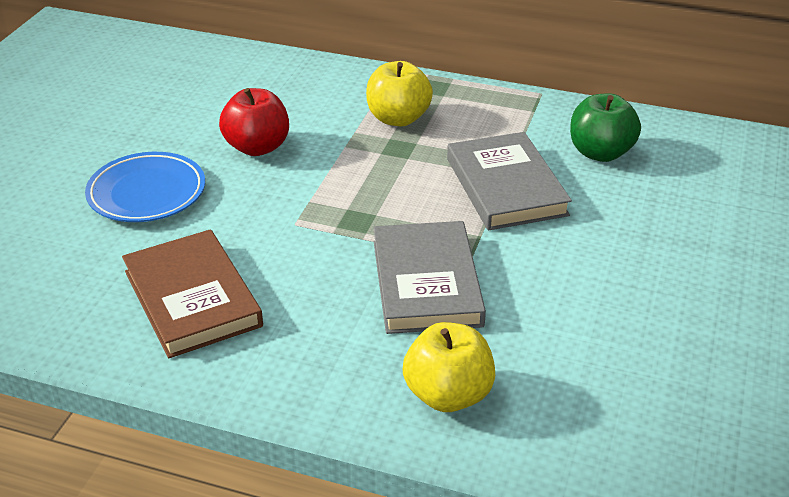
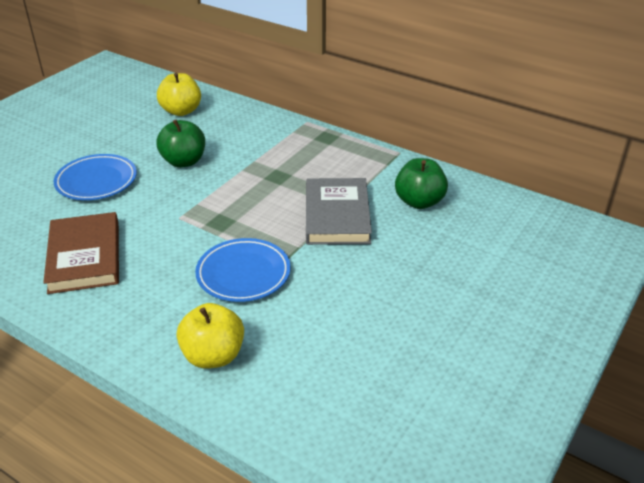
camera: 15 degrees right, 0 degrees up
(257, 147) = (184, 161): red apple -> green apple
(398, 118) = (289, 156): yellow apple -> yellow apple (181, 111)
(426, 283) = (243, 274): grey book -> blue plate

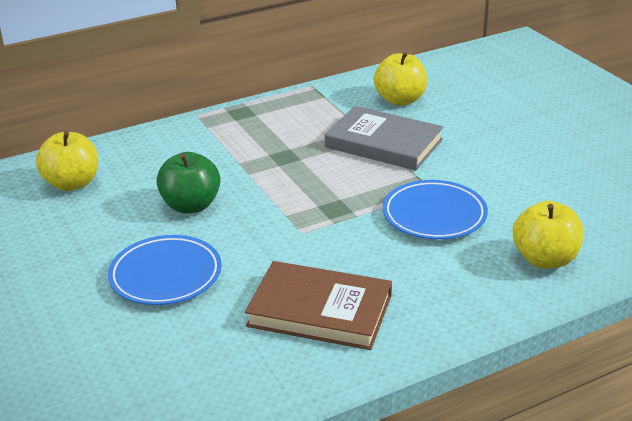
camera: 60 degrees left, 5 degrees down
(419, 202) = (400, 100): green apple -> yellow apple

